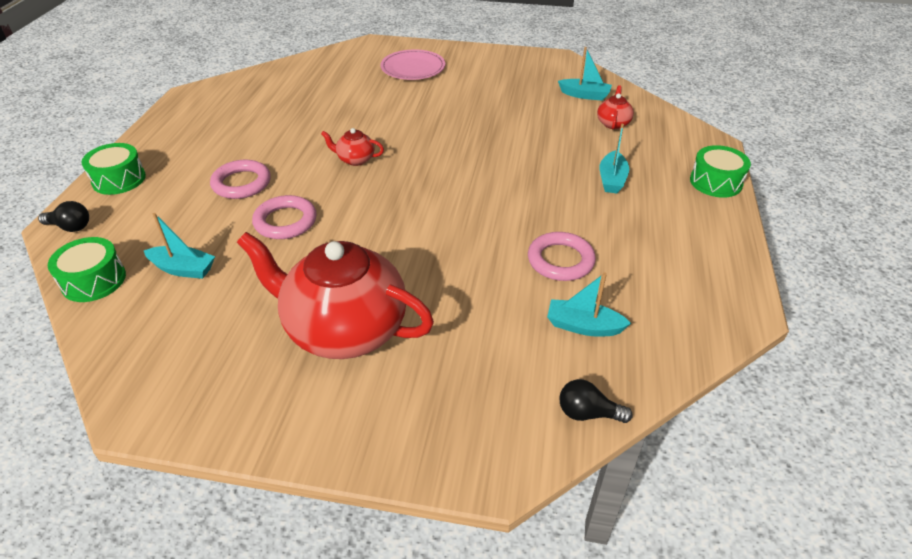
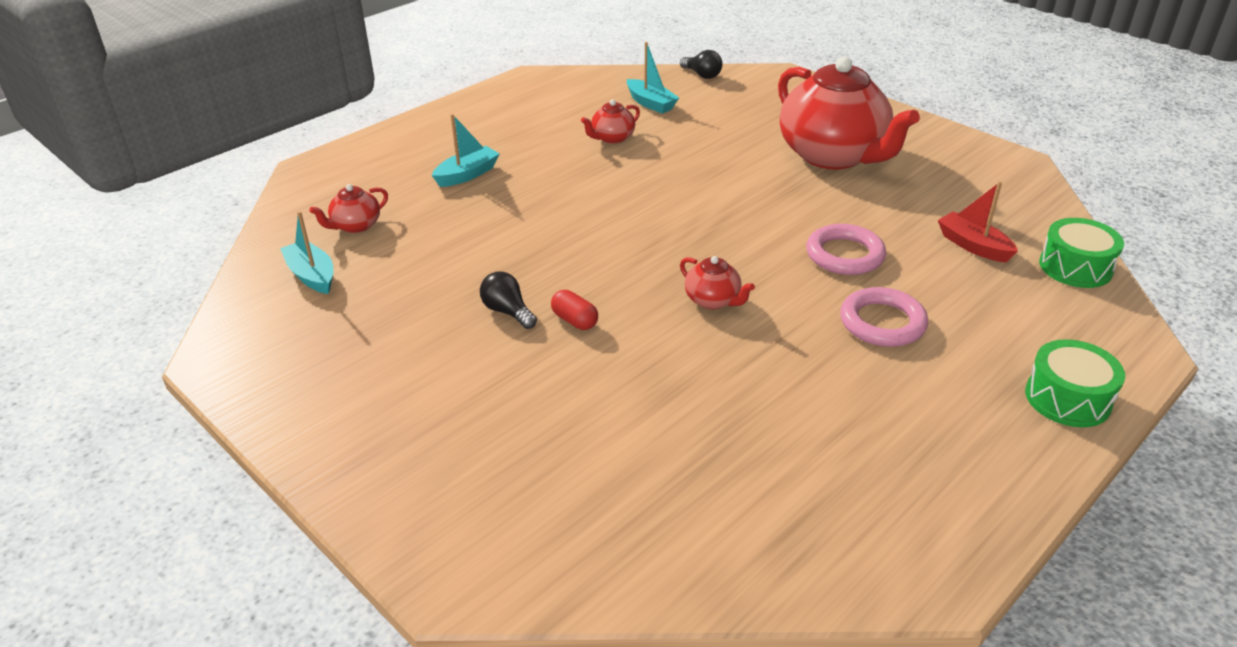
camera: 145 degrees left, 5 degrees down
(70, 227) = (1124, 343): black light bulb -> black light bulb (507, 312)
(183, 269) = (973, 246): turquoise boat -> red boat
(413, 68) = (461, 449): pink plate -> none
(422, 123) = (574, 320): none -> red capsule
(560, 260) = (612, 138): pink ring -> red teapot
(715, 182) = (384, 140): green drum -> none

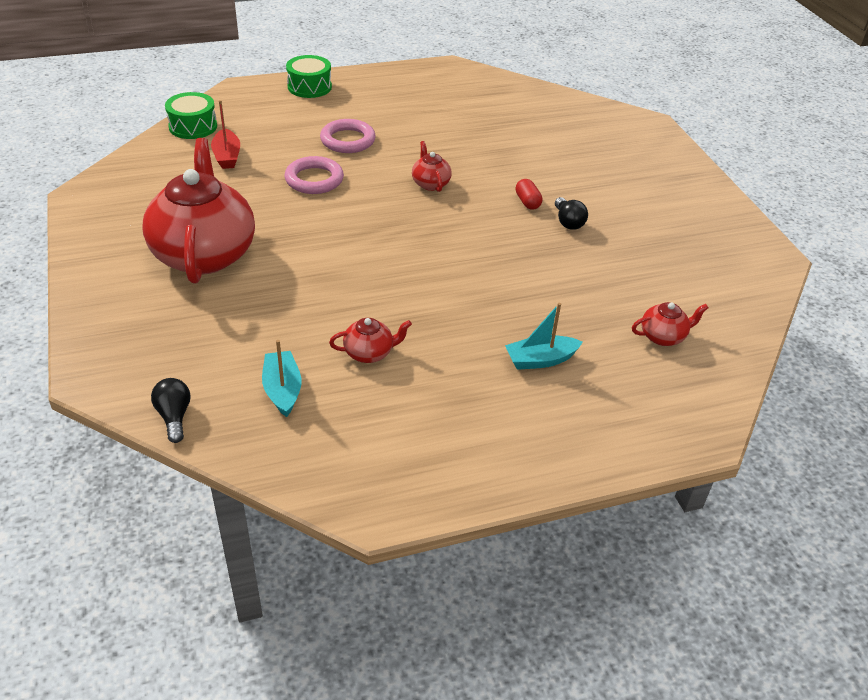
camera: 155 degrees left, 5 degrees up
(312, 275) = (706, 299): turquoise boat -> none

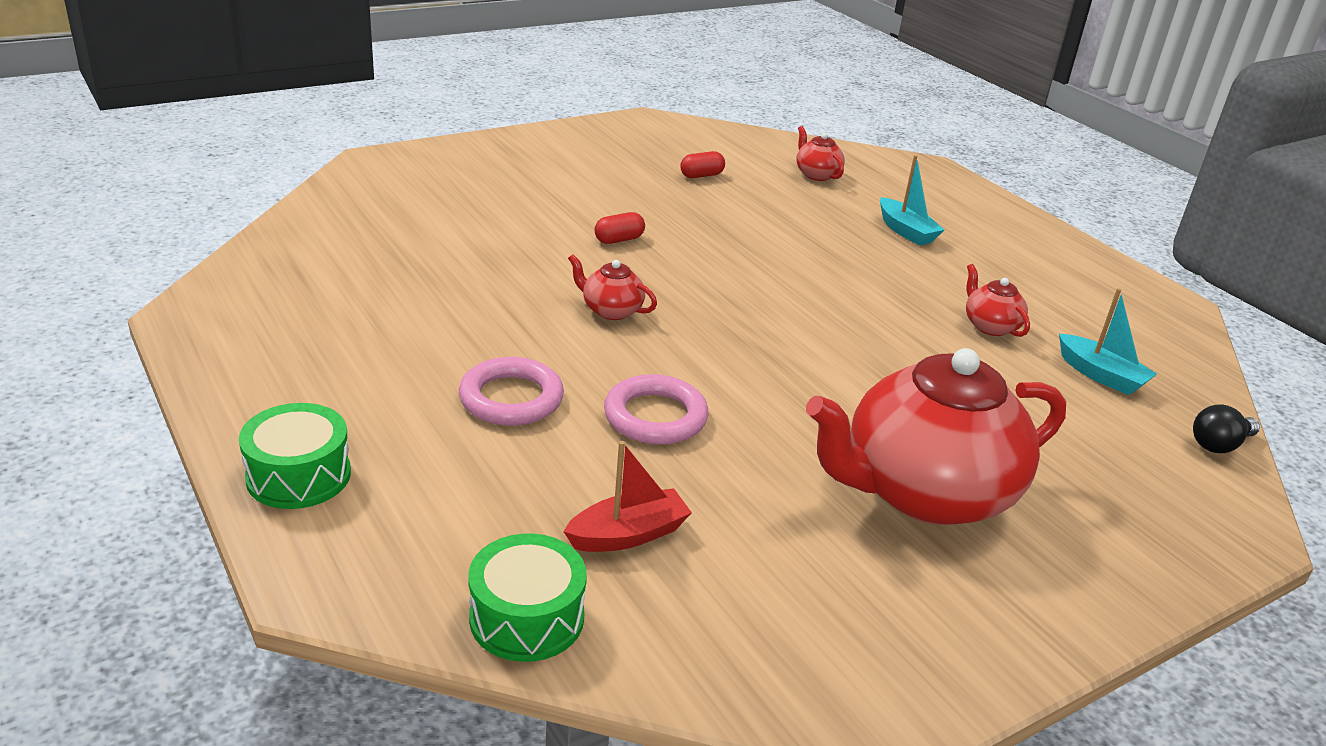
camera: 105 degrees left, 10 degrees down
(282, 390) = (1101, 375): turquoise boat -> turquoise boat turned 105 degrees counterclockwise
(430, 183) = (611, 310): red teapot -> red teapot turned 60 degrees clockwise
(568, 222) = (649, 215): black light bulb -> none
(648, 263) = (701, 175): none -> red capsule

